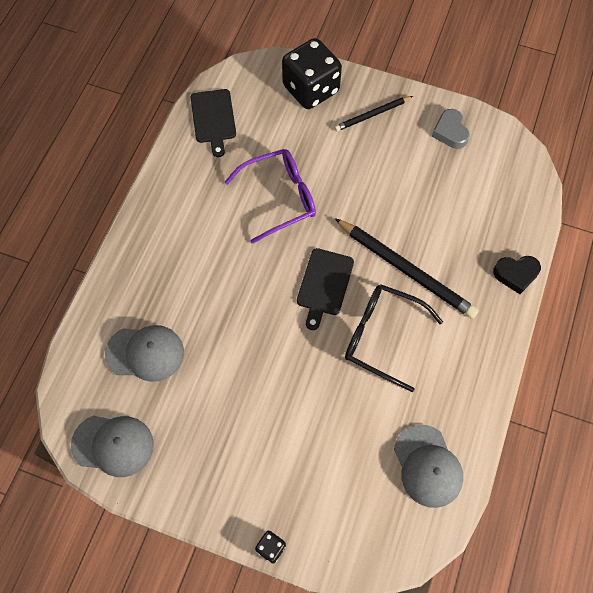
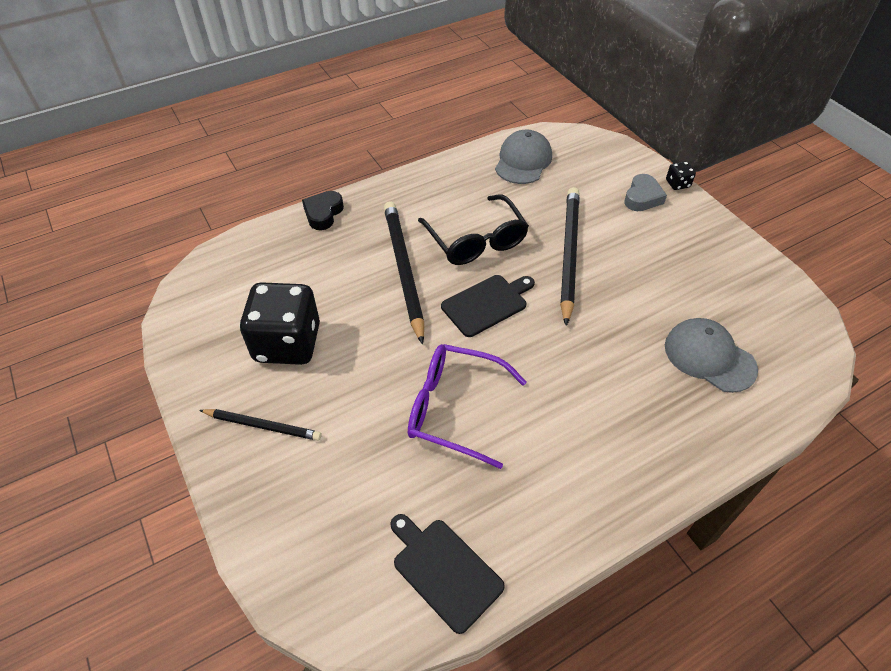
camera: 140 degrees left, 15 degrees down
(113, 445) = (780, 307): grey cap -> none
(213, 119) = (444, 570): black cutting board -> black cutting board turned 75 degrees counterclockwise
(304, 378) = (568, 254): none -> black pencil
(311, 89) = (288, 514): black dice -> black dice (287, 343)
(450, 132) = (216, 349): grey heart -> grey heart (642, 197)
(516, 274) = (323, 213): black heart -> black heart turned 105 degrees counterclockwise

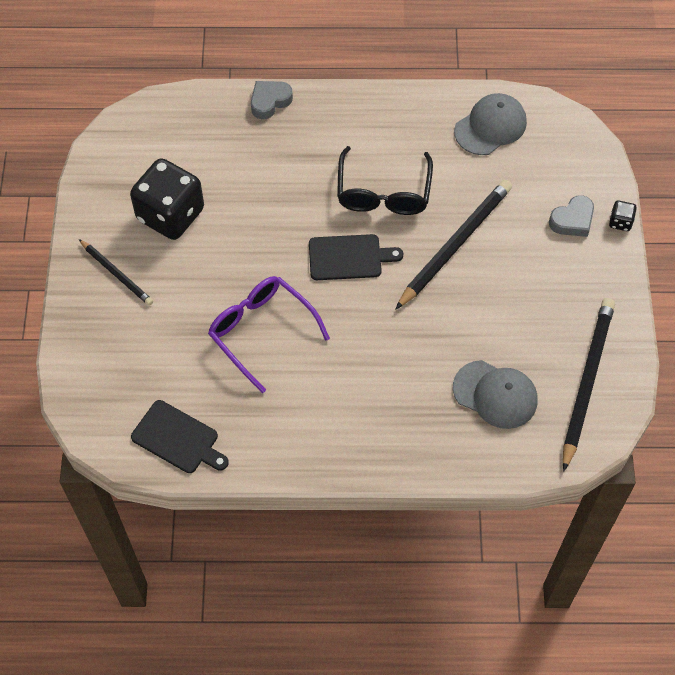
camera: 30 degrees right, 10 degrees up
(323, 213) = (269, 101): black heart -> grey heart
(403, 270) = (301, 191): black pencil -> black pencil (586, 381)
(444, 570) = (178, 438): black cutting board -> black cutting board turned 135 degrees clockwise
(709, 357) = (495, 394): grey cap -> grey cap turned 135 degrees clockwise

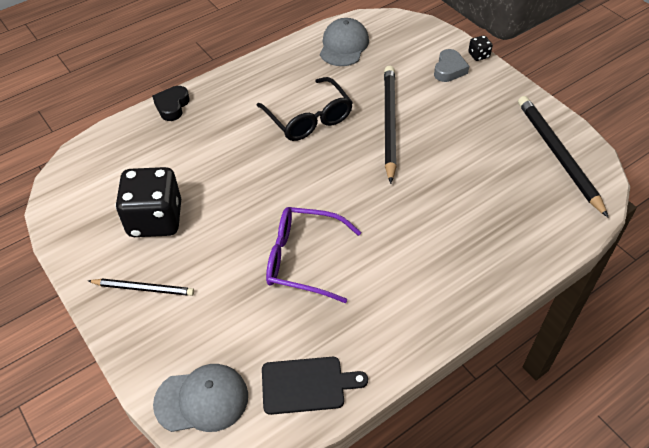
camera: 35 degrees left, 10 degrees down
(269, 101) = (172, 106): grey heart -> black heart
(349, 257) = (323, 171): black cutting board -> none
(495, 394) = (511, 198): grey cap -> grey cap (202, 400)

